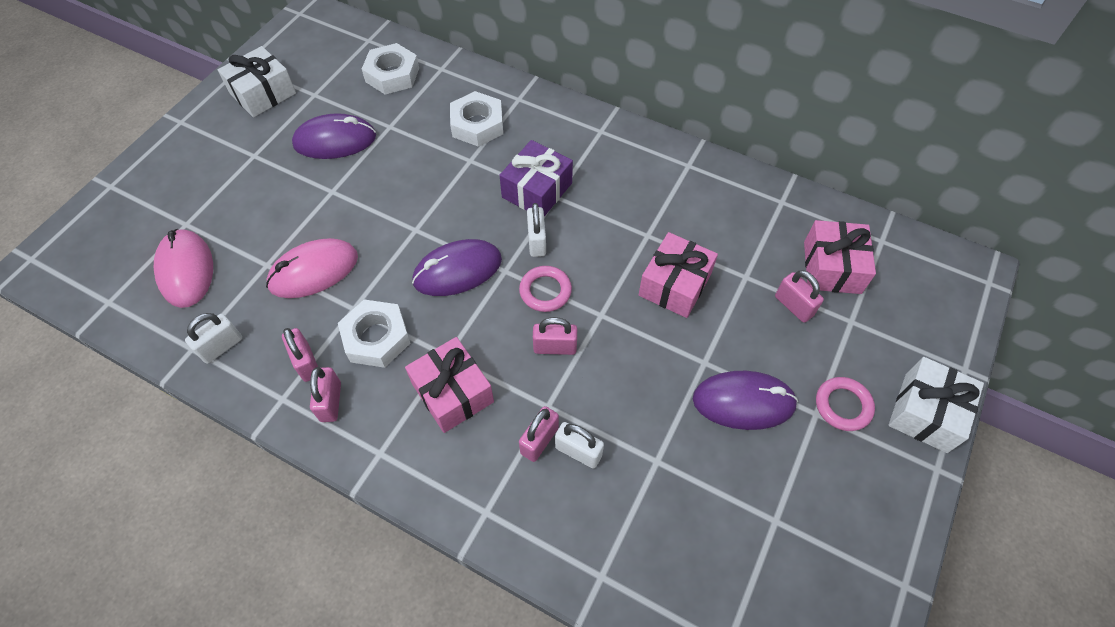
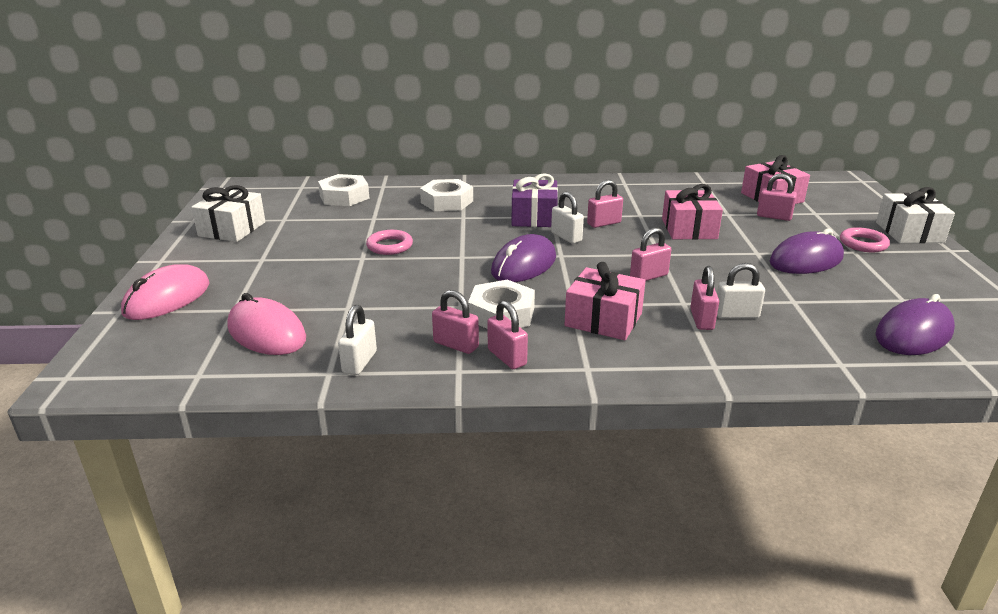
camera: 30 degrees left, 30 degrees down
(314, 271) = (398, 298): pink mouse -> pink mouse (167, 298)
(335, 141) = (333, 235): purple mouse -> purple mouse (913, 333)
(545, 291) = (604, 255): pink ring -> pink ring (390, 246)
(595, 234) = (604, 223): none -> pink padlock

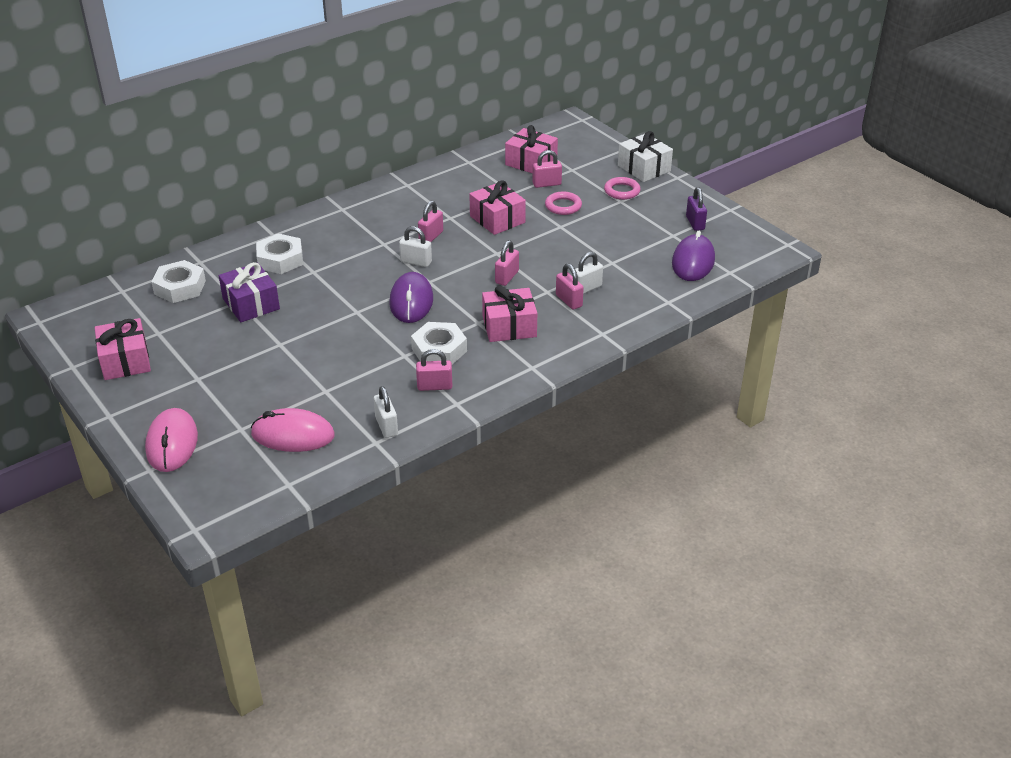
camera: 35 degrees left, 10 degrees up
(232, 229) = (125, 361): white gift -> pink gift
(390, 246) = (288, 324): pink ring -> pink ring (563, 206)
(507, 357) = (476, 381): pink padlock -> none
(534, 217) = (371, 250): purple gift -> purple gift (251, 304)
(806, 260) = (596, 221): purple mouse -> none
(945, 297) = (695, 223): none -> purple padlock

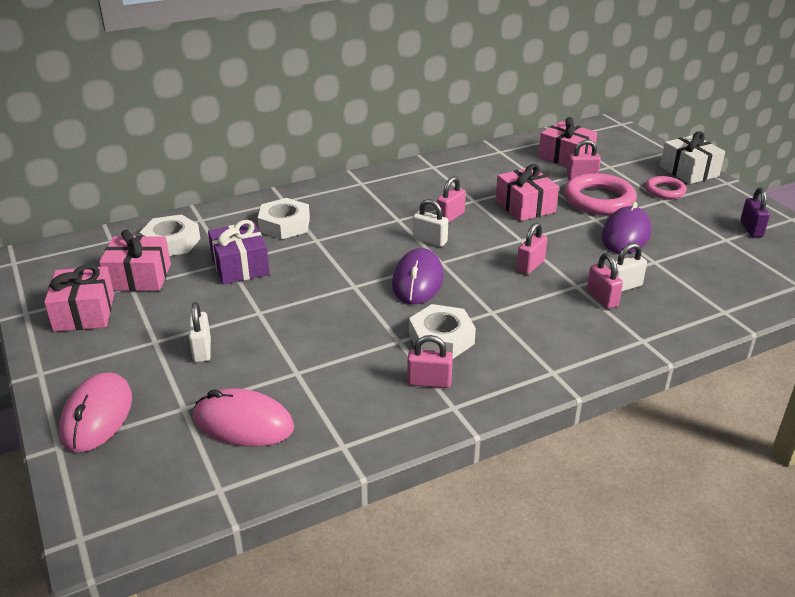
camera: 10 degrees right, 5 degrees down
(386, 426) = (361, 426): white padlock -> white padlock (202, 350)
(509, 326) = (528, 320): pink gift -> pink gift (139, 277)
(563, 206) = (599, 200): pink ring -> pink ring, size x1.75
(693, 262) = (752, 269): purple mouse -> purple mouse (625, 235)

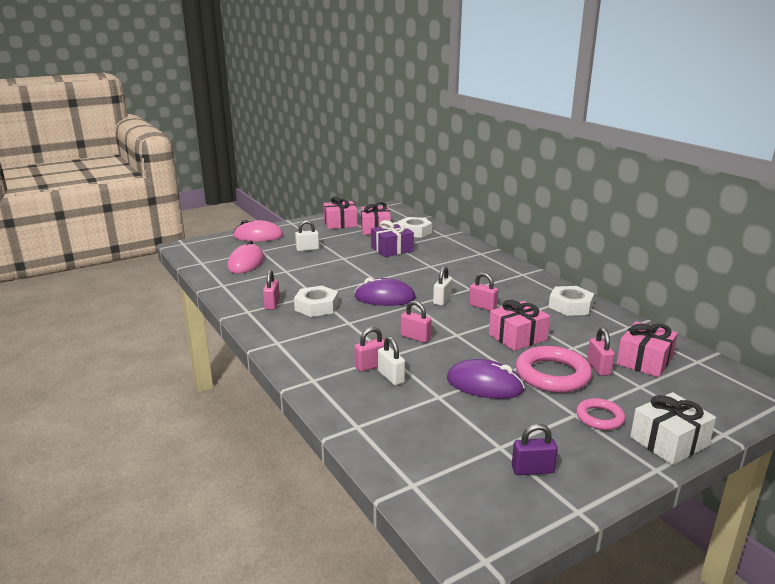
camera: 85 degrees right, 10 degrees down
(284, 225) = (446, 256): white nut -> white nut (570, 306)

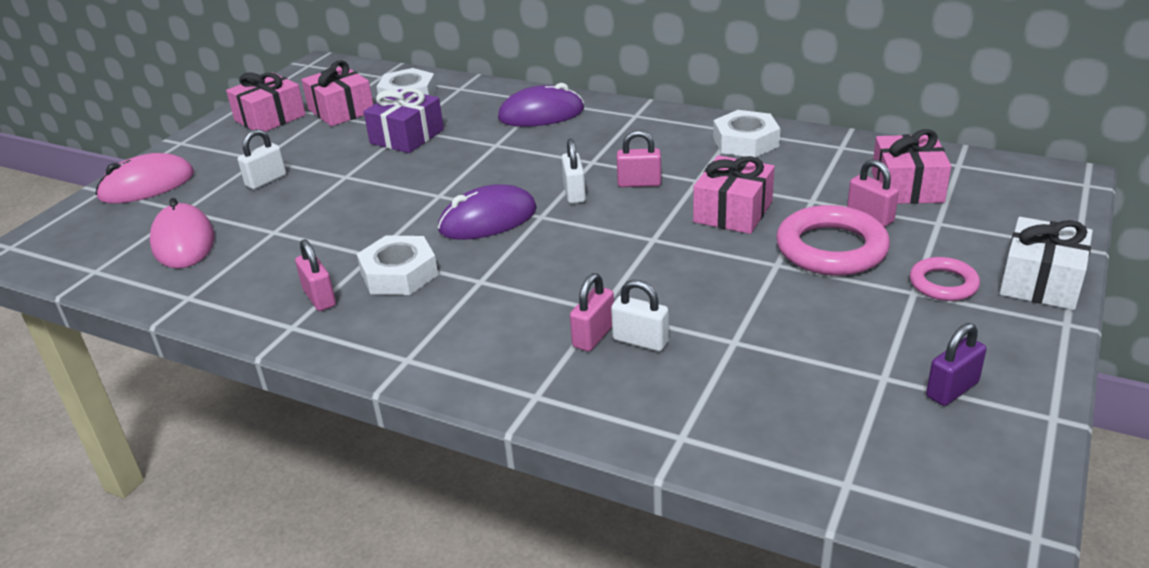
camera: 30 degrees left, 10 degrees up
(415, 337) = (603, 266): pink padlock -> none
(484, 385) = (770, 298): purple mouse -> purple mouse (541, 114)

